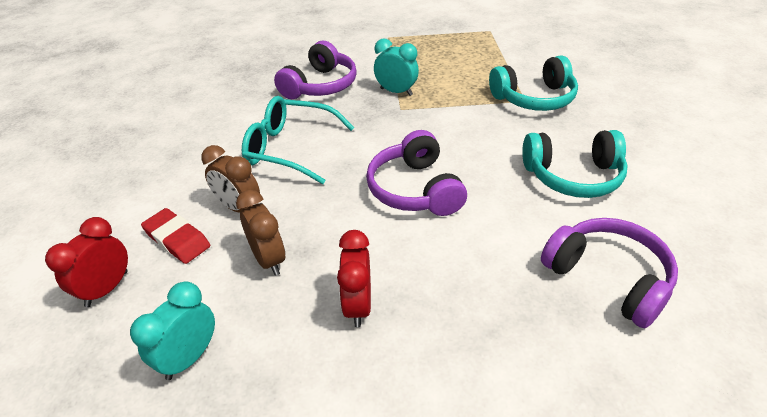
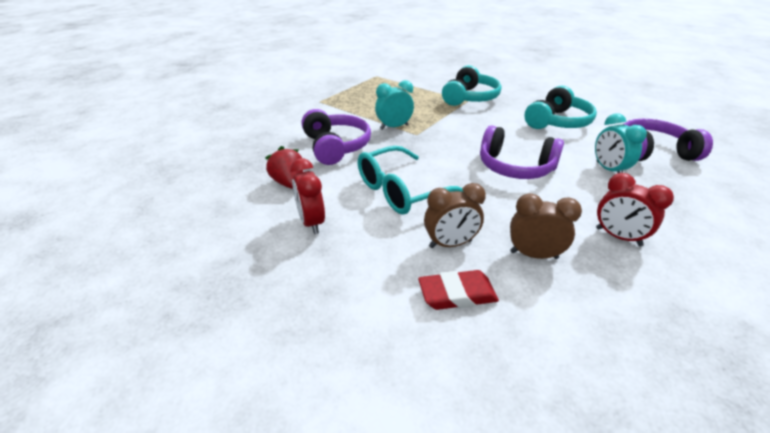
camera: 50 degrees left, 5 degrees down
(107, 289) = (488, 368): red clock -> red clock (311, 222)
(189, 357) = (624, 343): turquoise clock -> turquoise clock (608, 170)
(241, 97) = (289, 183): none -> red strawberry

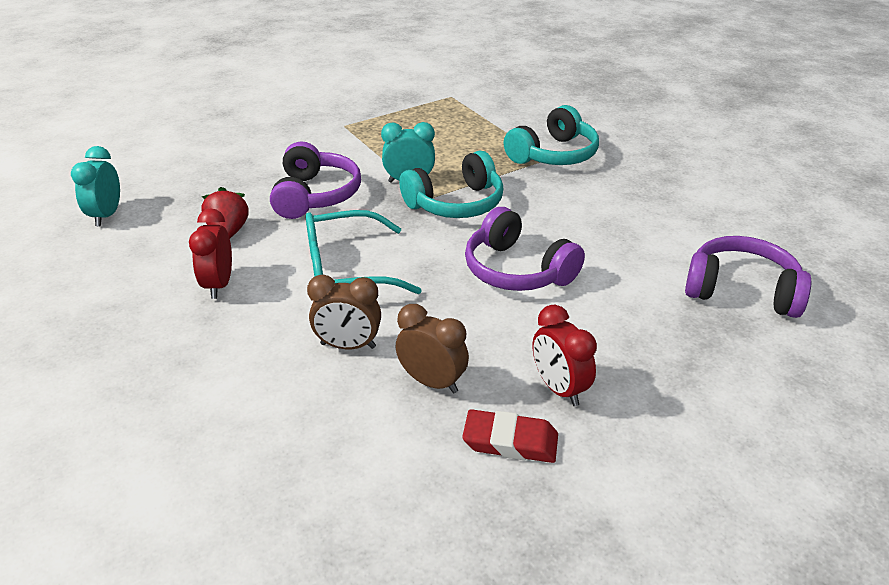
camera: 20 degrees right, 0 degrees up
(457, 294) = (308, 400): red eraser -> red eraser (510, 441)
(557, 122) = (647, 216): turquoise headphones -> turquoise headphones (456, 204)
(608, 170) = (644, 302): turquoise clock -> turquoise clock (106, 216)

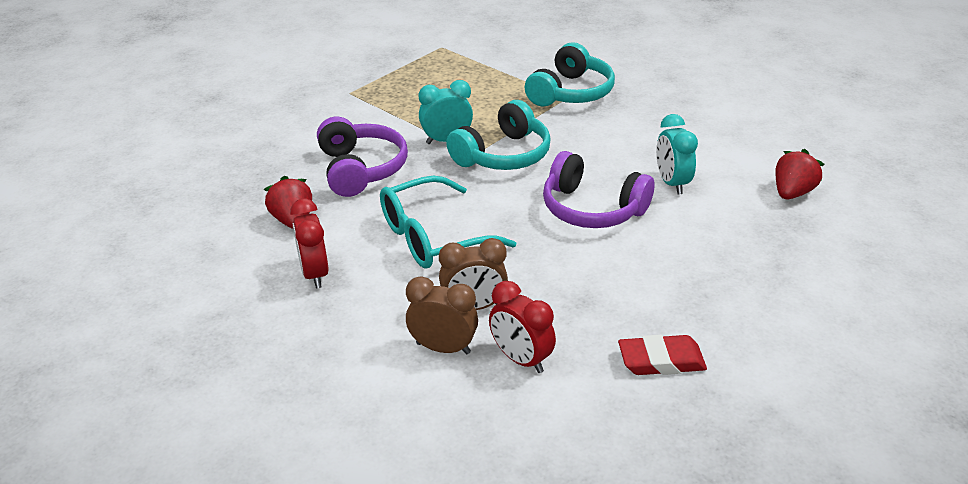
camera: 15 degrees left, 0 degrees up
(106, 216) = (152, 226): turquoise clock -> turquoise clock (671, 183)
(432, 382) = (568, 324): brown clock -> brown clock (443, 348)
(559, 389) = (680, 307): red clock -> red clock (521, 359)
(741, 290) = (792, 193): purple headphones -> red strawberry

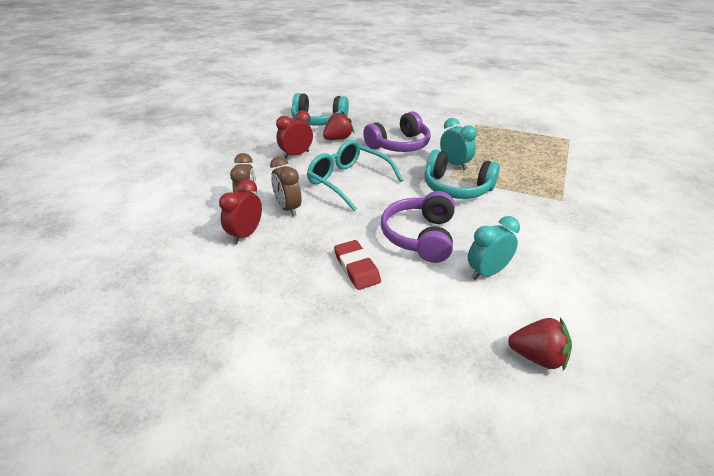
camera: 70 degrees right, 0 degrees up
(571, 92) = (572, 200): turquoise headphones -> turquoise headphones (318, 120)
(661, 360) = (259, 296): red eraser -> red eraser (356, 268)

